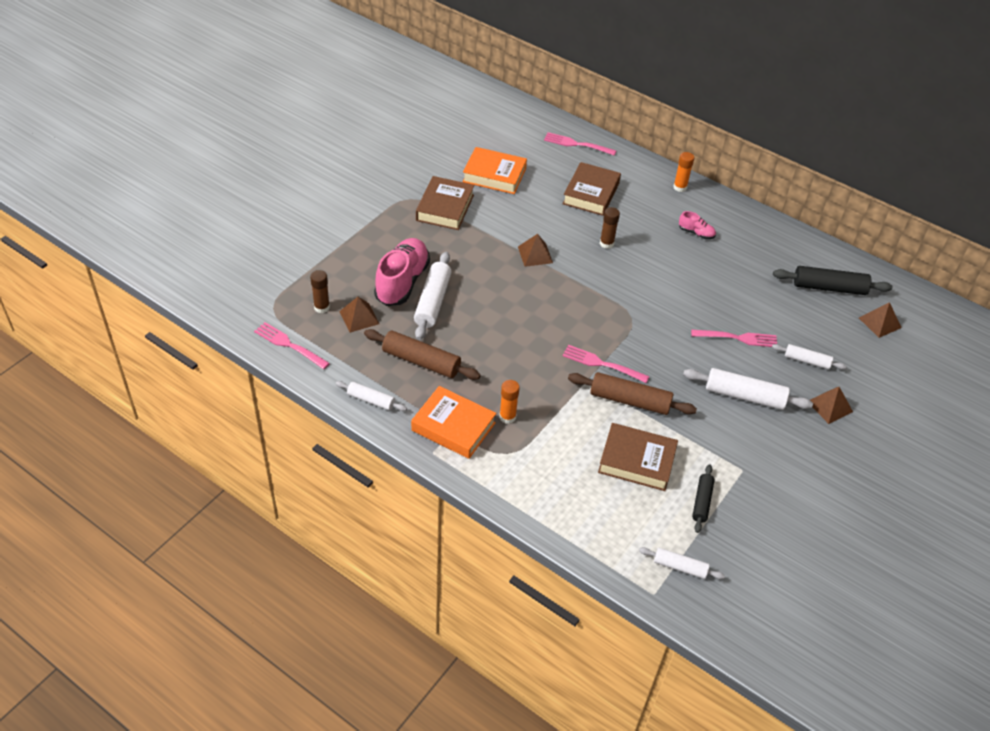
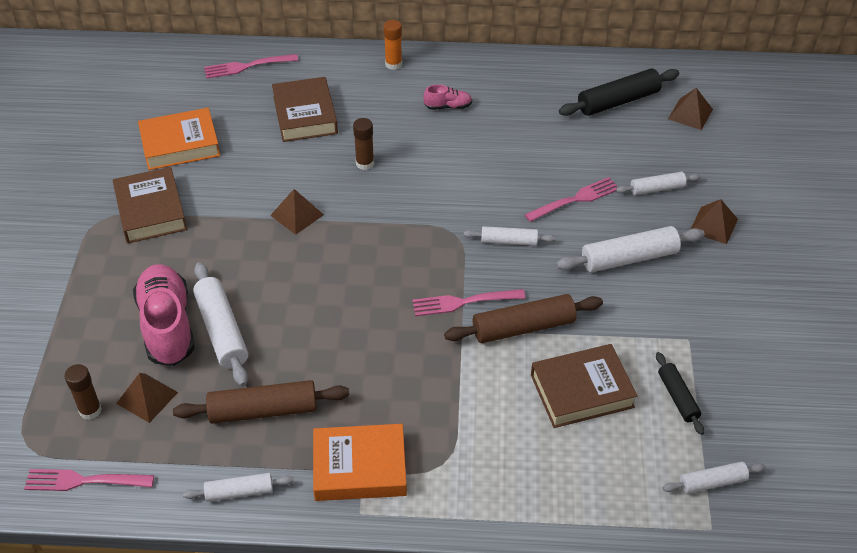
camera: 30 degrees left, 0 degrees up
(507, 417) = (410, 420): orange glue stick -> none
(666, 341) = (509, 241): none -> white rolling pin

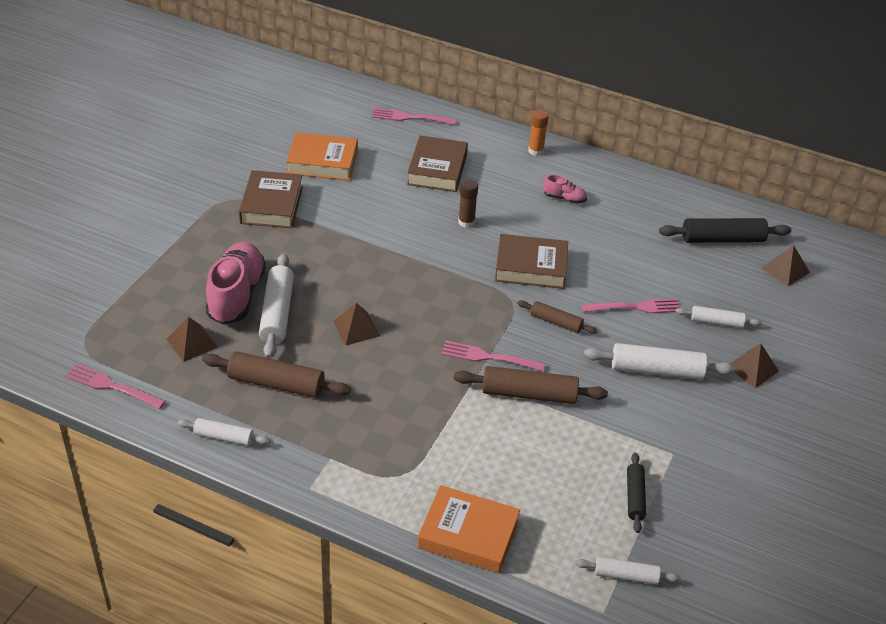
camera: 20 degrees right, 5 degrees down
(90, 410) = (144, 337): brown glue stick -> none
(297, 215) = (387, 244): brown pyramid -> brown pyramid (356, 328)
(359, 467) = (329, 454): orange book -> orange book (468, 534)
(509, 241) = (556, 322): white rolling pin -> brown rolling pin
(582, 391) = (551, 461): brown book -> brown book (531, 267)

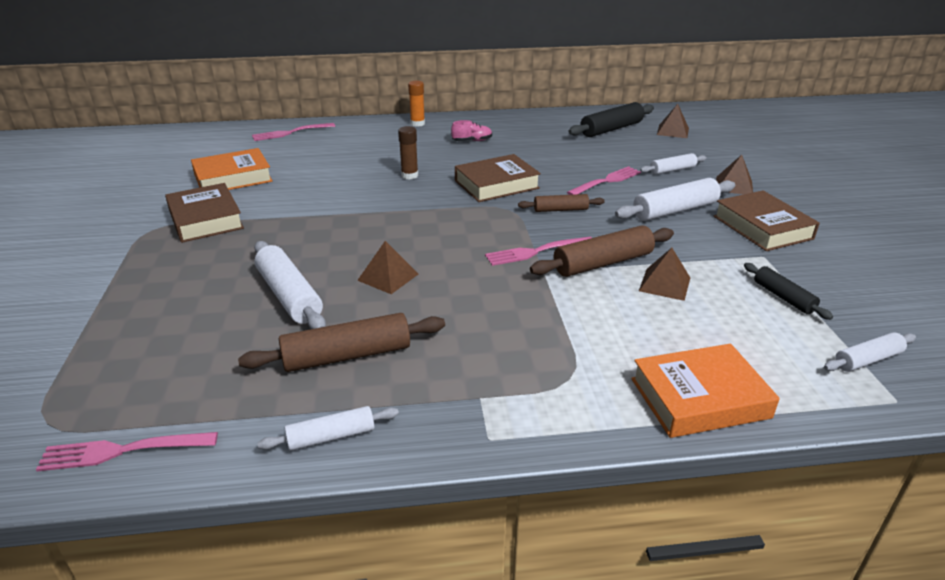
camera: 30 degrees left, 10 degrees down
(192, 343) = (206, 359): brown pyramid -> brown pyramid (664, 284)
(236, 295) = (227, 298): pink shoe -> none
(437, 169) = (347, 154): brown book -> brown book (762, 227)

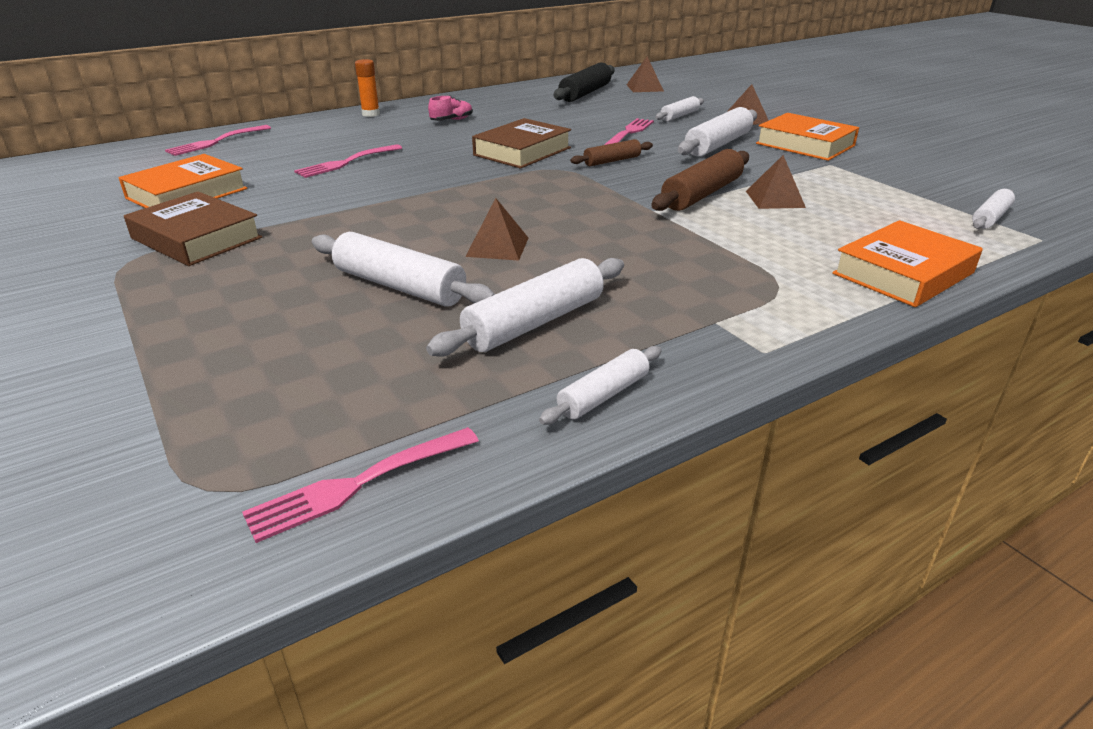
camera: 25 degrees left, 0 degrees up
(347, 355) = (534, 322): brown rolling pin -> white rolling pin
(409, 175) = (416, 158): brown glue stick -> none
(537, 251) = (628, 197): pink fork -> pink fork (347, 162)
(762, 227) = (805, 145): brown book -> orange book
(783, 297) = (880, 189): black rolling pin -> none

